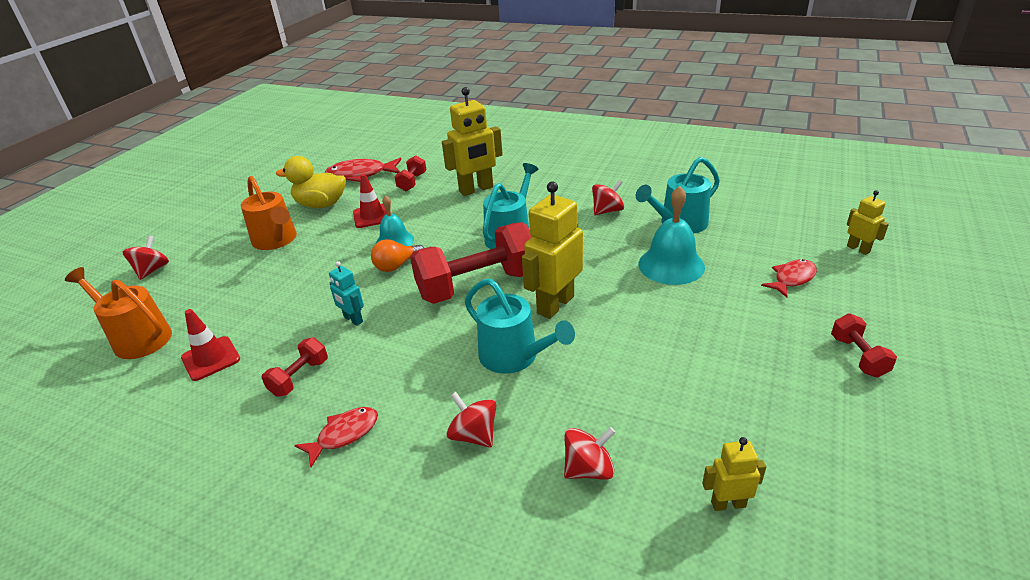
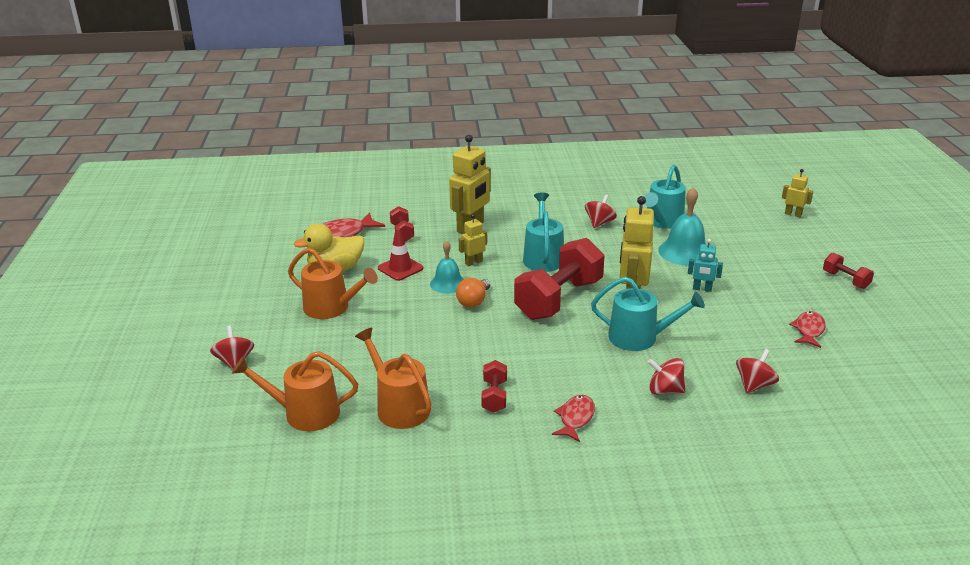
camera: 30 degrees left, 5 degrees down
(211, 358) = (399, 407): red traffic cone -> orange watering can
(353, 319) = (486, 348): turquoise robot -> turquoise robot (702, 289)
(728, 504) = (844, 376): yellow robot -> yellow robot (473, 262)
(792, 279) = (770, 243): red fish -> red fish (809, 330)

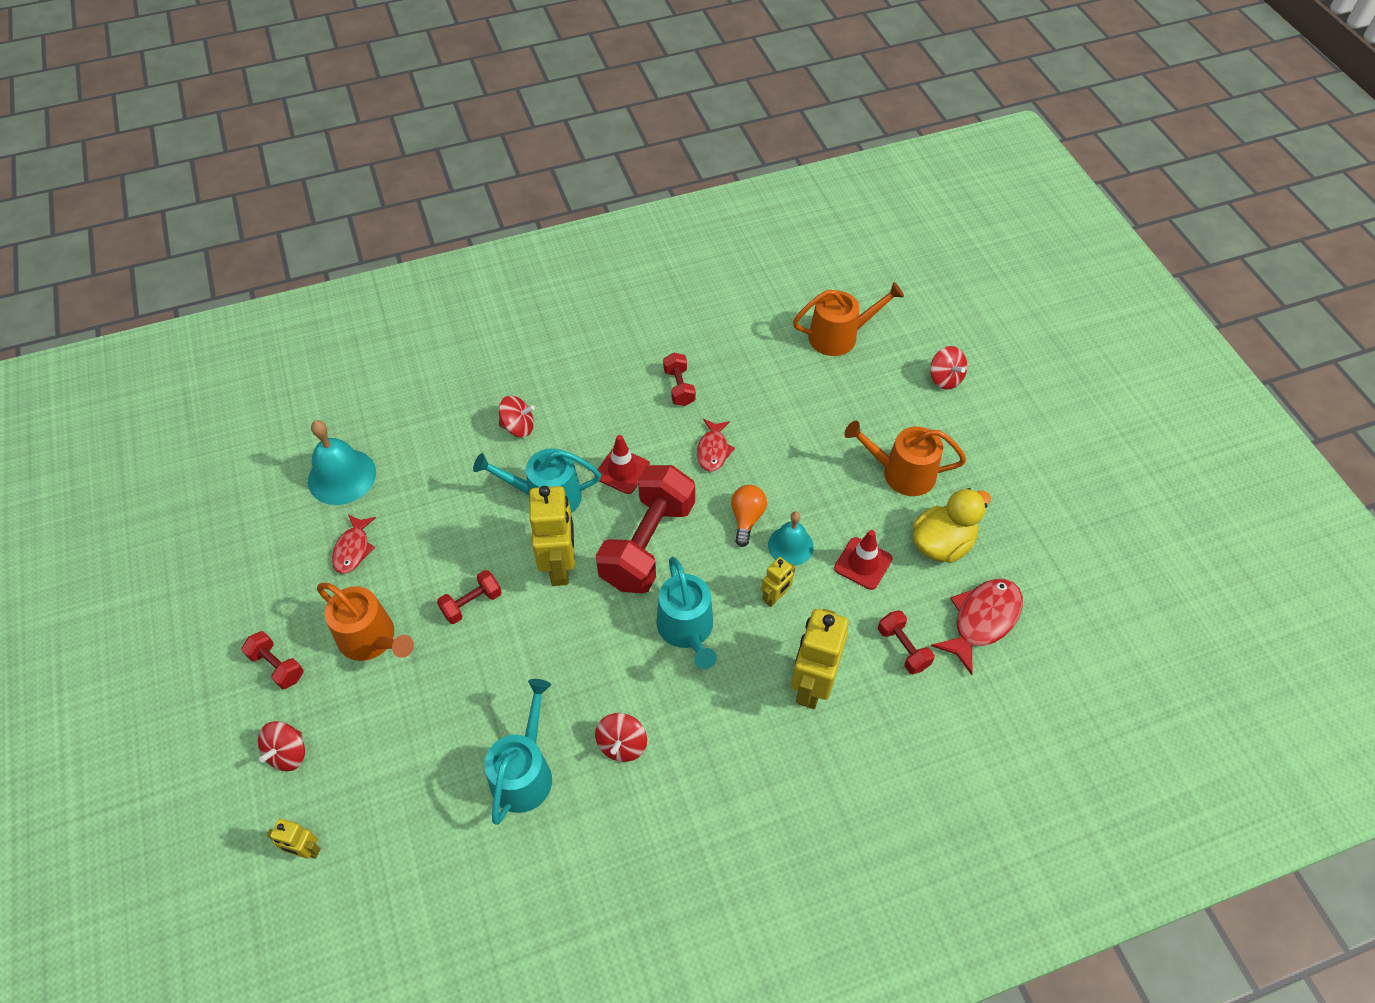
camera: 165 degrees right, 25 degrees up
(399, 407) = (761, 359): orange watering can -> orange watering can (371, 639)
(568, 344) = (622, 471): none -> red traffic cone
(575, 418) = (599, 377): red fish -> red fish (713, 450)
(685, 252) = (491, 689): turquoise bell -> turquoise bell (342, 476)
(702, 289) = (472, 603): turquoise robot -> red dumbbell
(754, 385) = (429, 451): red spinning top -> red spinning top (288, 753)

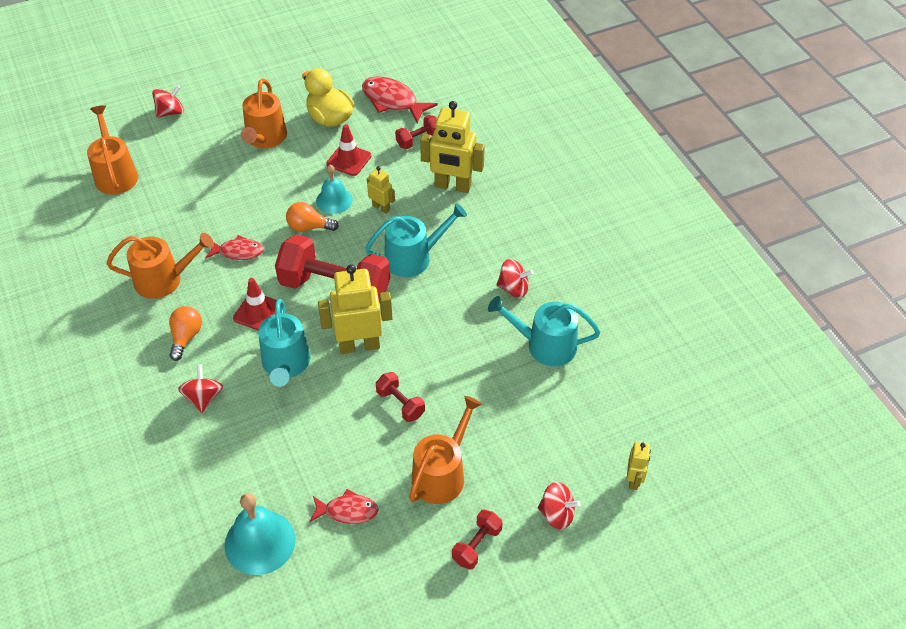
camera: 95 degrees left, 5 degrees down
(598, 409) = (186, 337): none -> orange light bulb
(679, 387) = (164, 280): red dumbbell -> orange watering can

